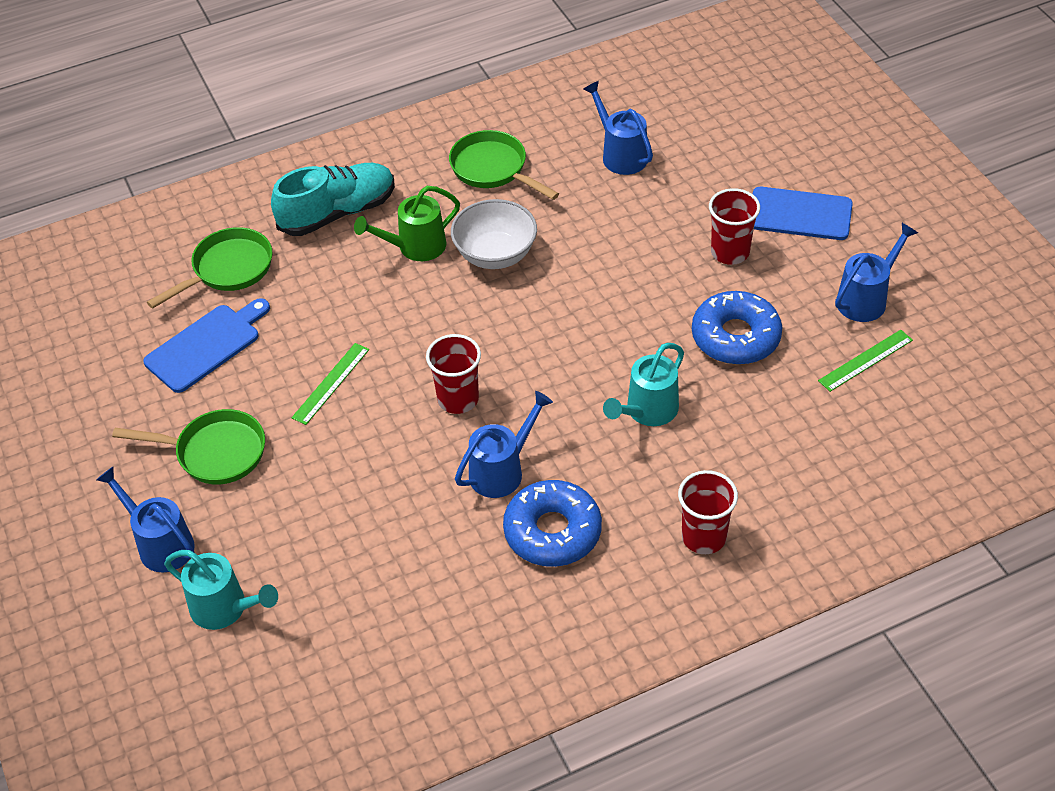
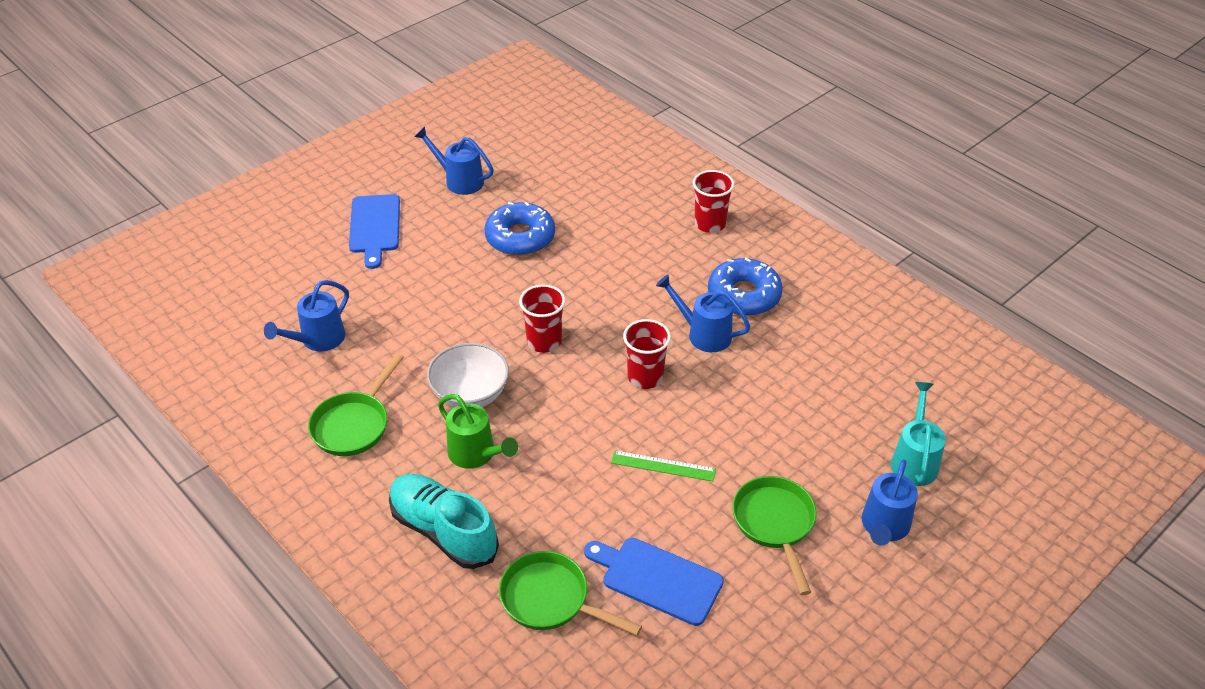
camera: 110 degrees left, 5 degrees down
(647, 412) = (612, 269): turquoise watering can -> none
(730, 252) = (428, 254): red cup -> red cup (544, 341)
(865, 360) = (521, 174): green ruler -> none

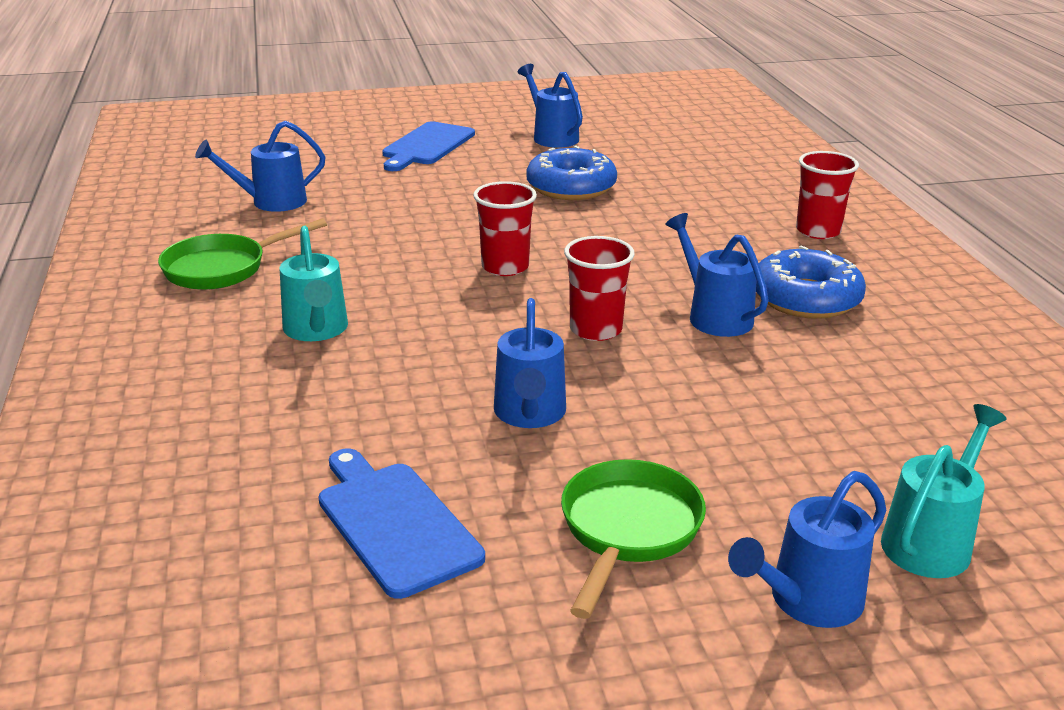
camera: 30 degrees right, 15 degrees down
(443, 531) = (198, 380): turquoise shoe -> none
(470, 394) = (371, 283): white bowl -> none
(476, 454) = (317, 331): green watering can -> turquoise watering can
(551, 600) = (236, 489): green pan -> none
(663, 466) = (530, 415): green ruler -> blue watering can

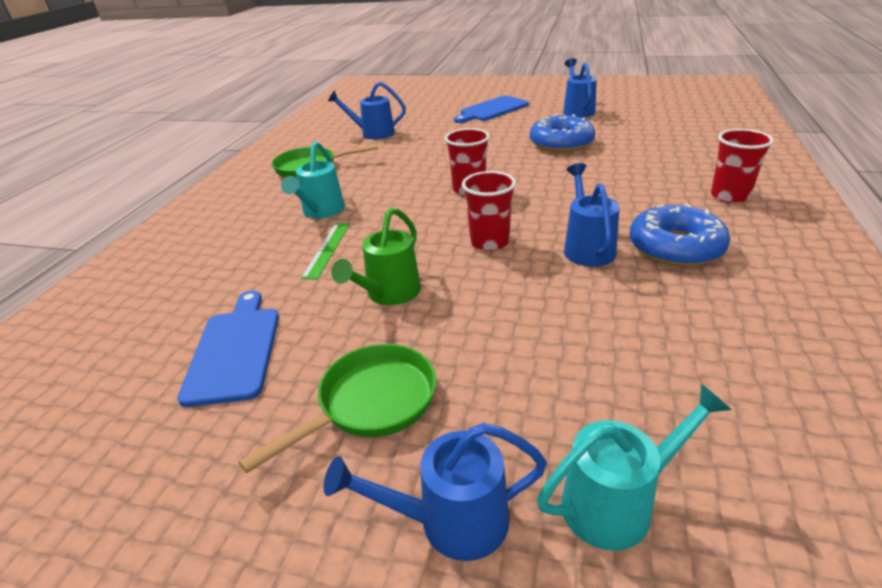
camera: 30 degrees right, 5 degrees up
(384, 378) = (327, 249): none -> green ruler
(530, 415) = (389, 294): blue watering can -> green watering can

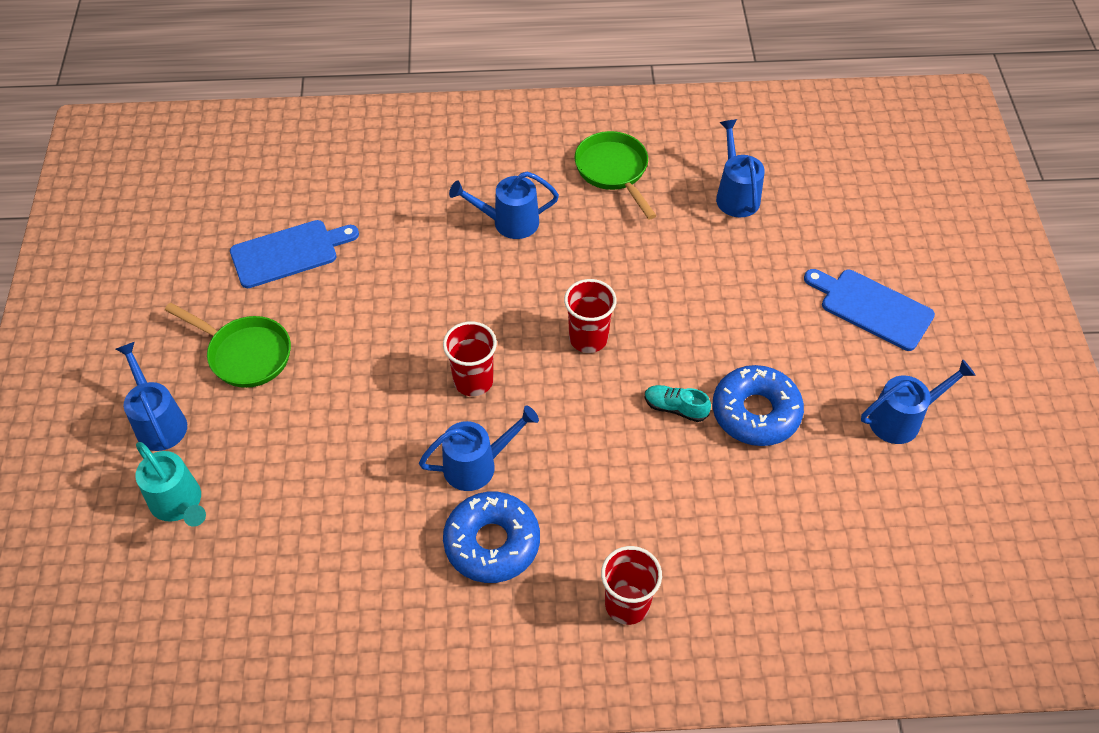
camera: 70 degrees right, 20 degrees up
(321, 212) = (508, 222): turquoise watering can -> blue watering can
(327, 249) = (437, 255): green ruler -> none
(389, 294) = (373, 325): green watering can -> none
(549, 166) = (675, 408): none -> turquoise shoe

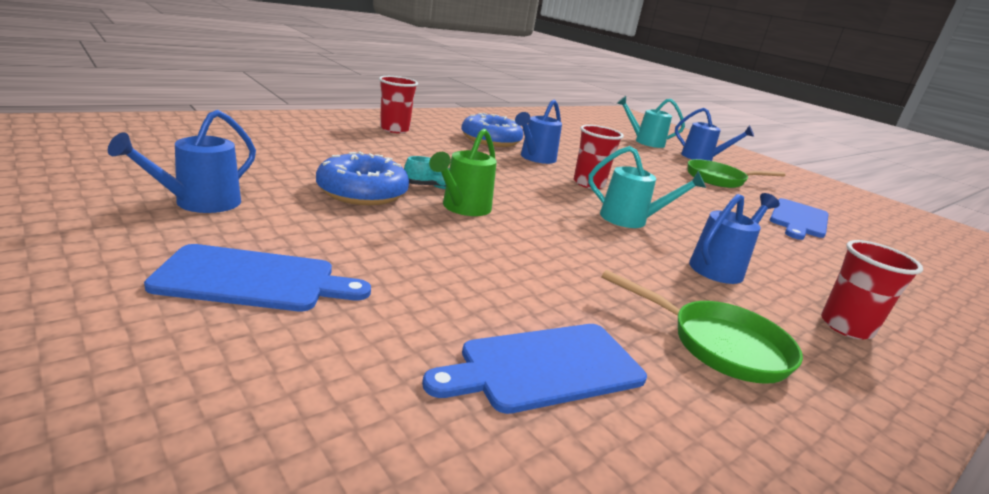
camera: 140 degrees right, 30 degrees down
(509, 302) = (631, 220): none -> turquoise watering can
(588, 338) = (545, 210): red cup -> red cup (846, 327)
(672, 361) = (462, 208): none -> green watering can
(735, 194) = (545, 367): blue watering can -> blue cutting board

